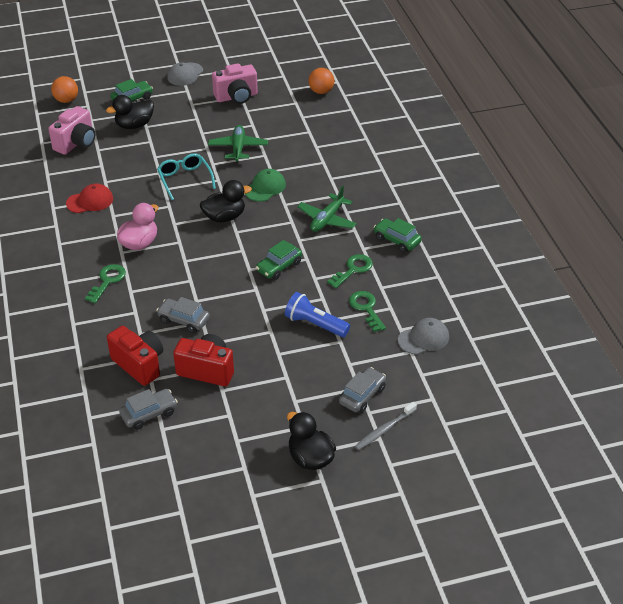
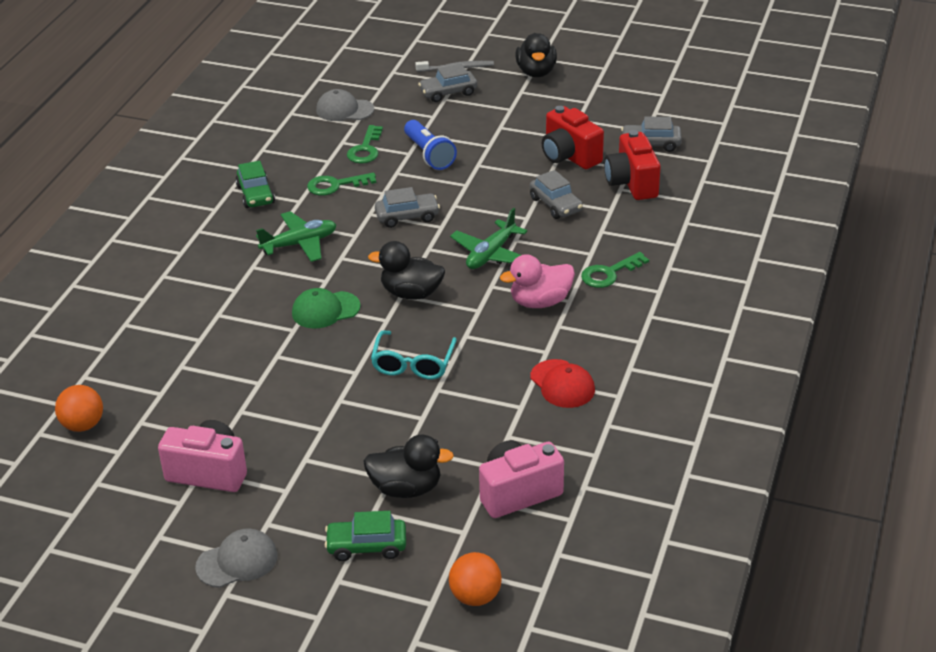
camera: 145 degrees left, 5 degrees down
(90, 201) = (562, 384): red cap -> red cap turned 135 degrees counterclockwise
(238, 148) = (299, 381): green plane -> green plane (491, 254)
(279, 266) = (407, 217): green car -> grey car

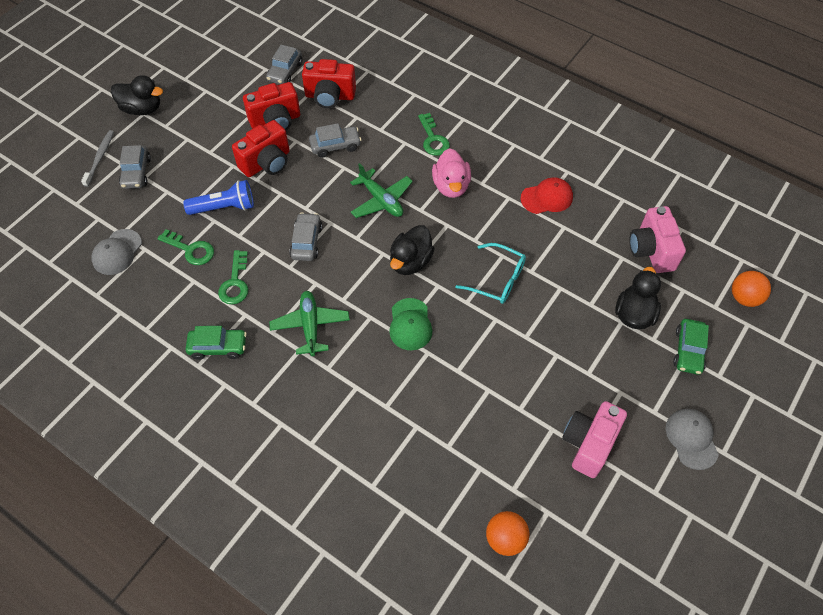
camera: 75 degrees left, 20 degrees up
(504, 165) = (267, 163): none -> red camera

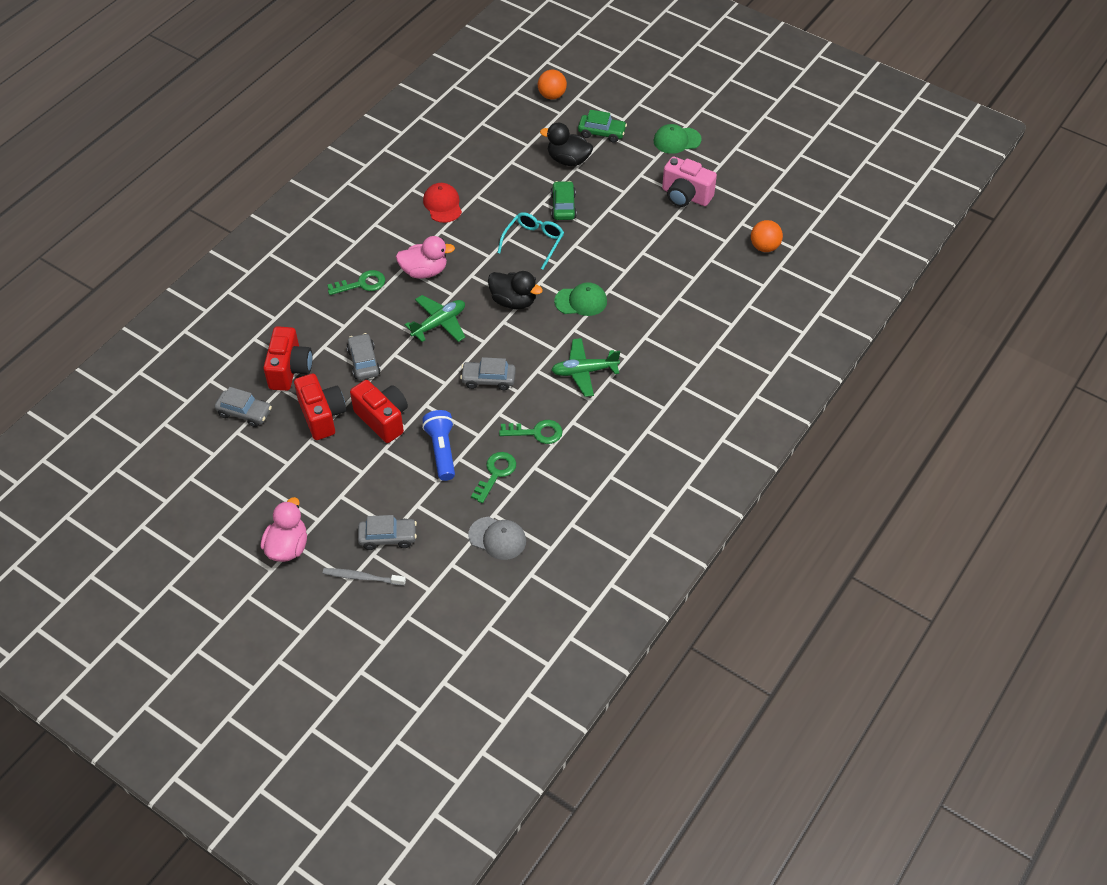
camera: 90 degrees left, 5 degrees down
(142, 109) = (287, 547): black duck -> pink duck
(218, 347) = (608, 439): green car -> green car (563, 206)
(651, 250) = (504, 143): pink camera -> none
(691, 439) = (676, 140): grey cap -> green cap

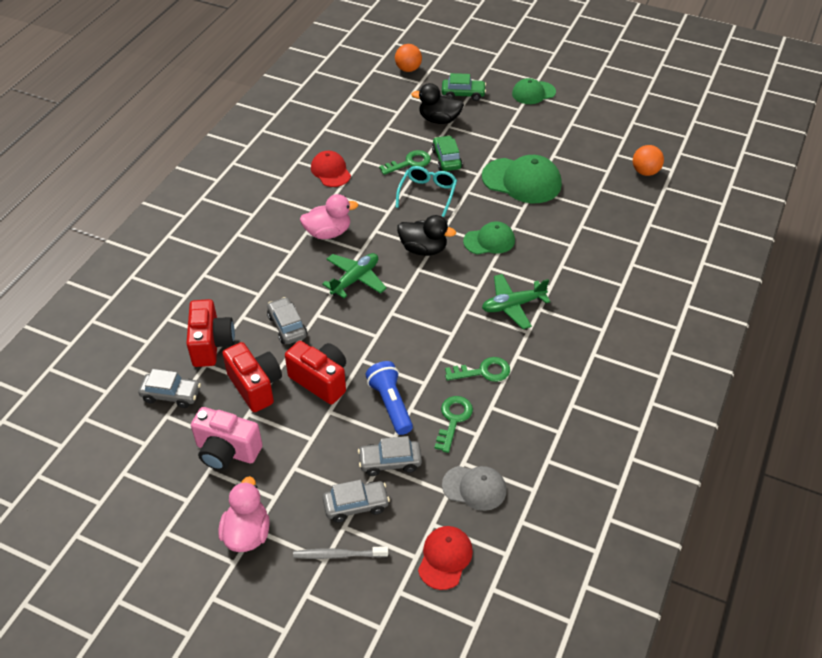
camera: 10 degrees left, 5 degrees down
(361, 284) = (268, 252): green key -> green key (409, 163)
(454, 594) = (445, 558): none -> red cap
(488, 379) = (419, 326): grey car -> grey car (390, 462)
(633, 240) = (522, 181): none -> green cap
(685, 196) = (557, 138): pink camera -> pink camera (227, 451)

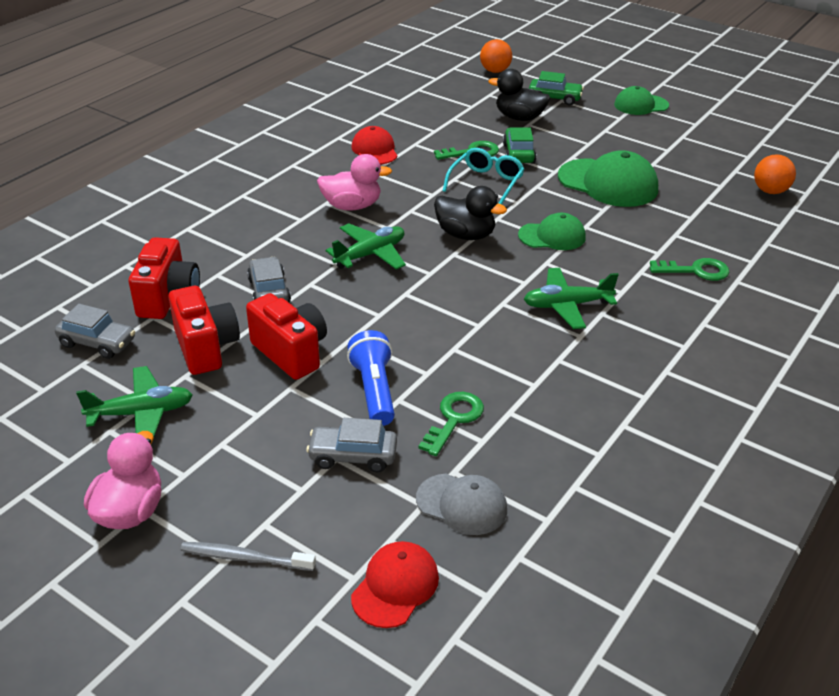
camera: 10 degrees right, 10 degrees down
(227, 451) = (141, 413): pink camera -> green plane
(356, 505) = (290, 501): grey car -> none
(483, 372) = (509, 371): green key -> green key (695, 271)

